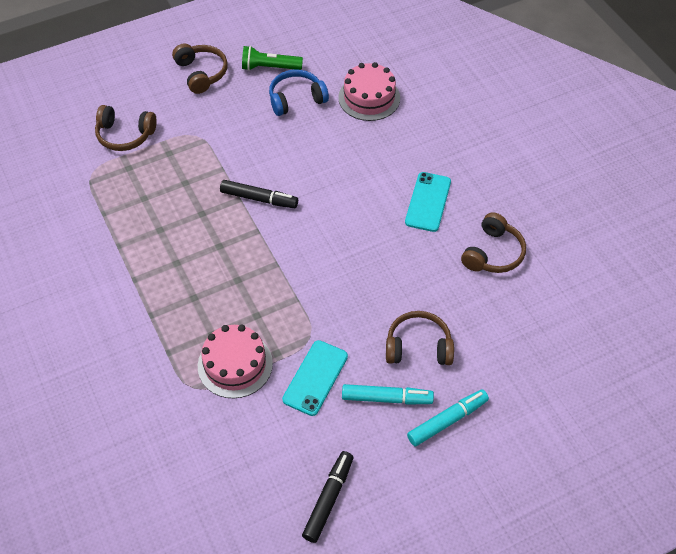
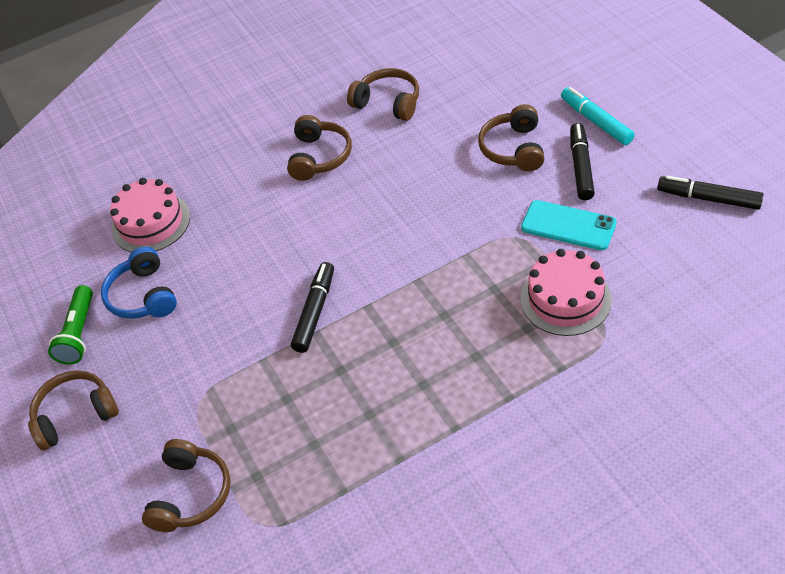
camera: 85 degrees left, 5 degrees down
(386, 398) = (581, 167): turquoise marker -> black marker
(428, 202) = (319, 157): turquoise phone -> brown headphones

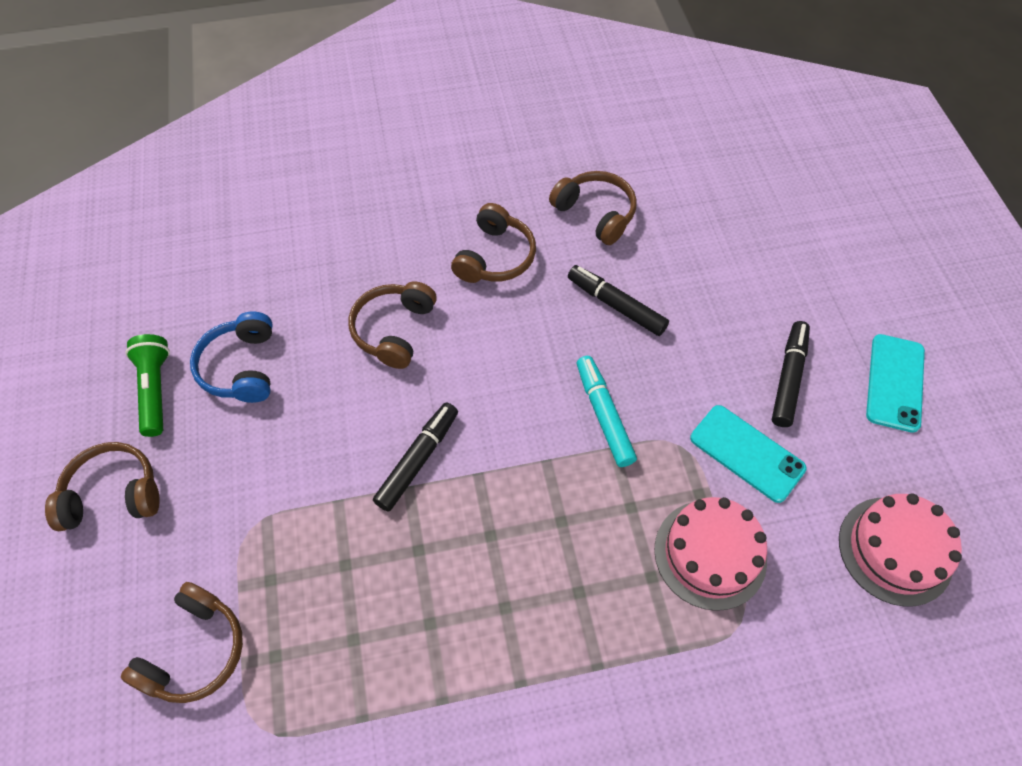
camera: 10 degrees right, 10 degrees up
(78, 333) = (156, 389): green flashlight -> green flashlight turned 150 degrees clockwise
(151, 223) = (284, 276): pink cake -> pink cake (895, 550)
(514, 149) = (718, 325): brown headphones -> brown headphones (394, 330)
(596, 121) = (826, 323): turquoise marker -> turquoise marker (604, 415)
(662, 144) = (895, 382): none -> turquoise phone
(708, 198) = (928, 478): black marker -> black marker (616, 305)

